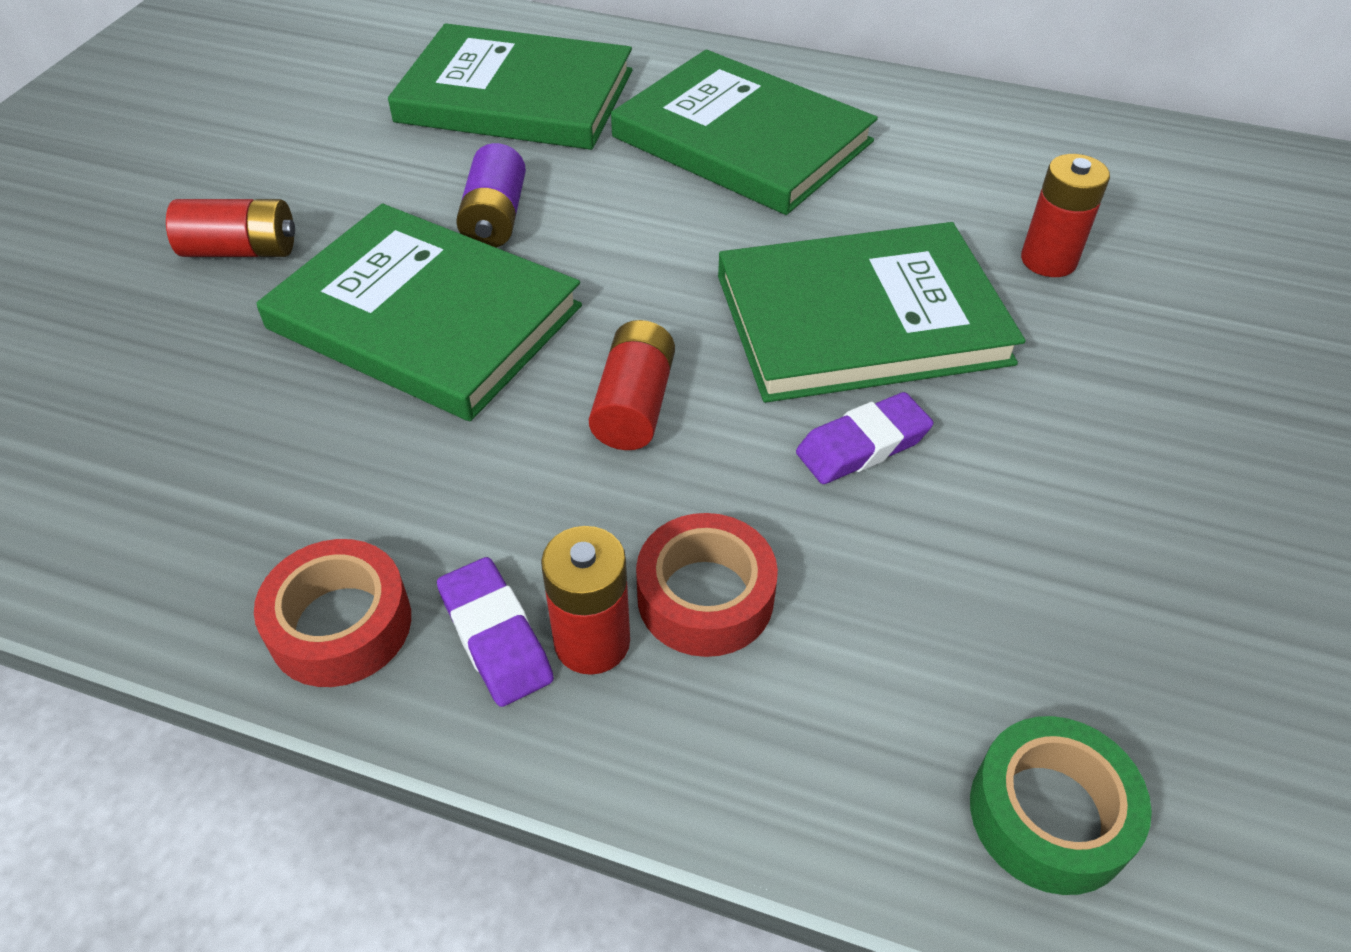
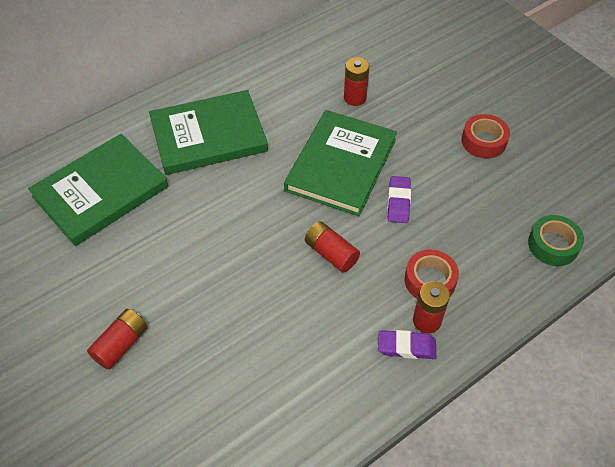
camera: 55 degrees left, 5 degrees up
(340, 624) = (370, 391): red tape -> red tape (483, 141)
(425, 317) = (227, 295): green book -> none
(495, 218) = (184, 242): purple battery -> none

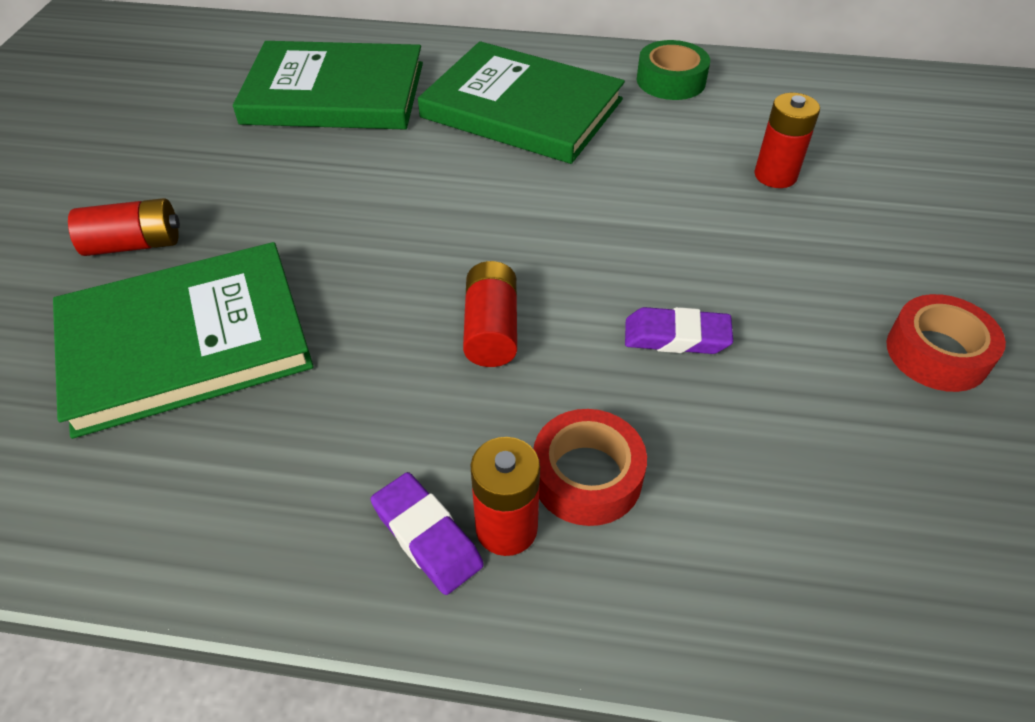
camera: 45 degrees right, 5 degrees down
(341, 165) = (649, 238): green book -> green book (186, 341)
(398, 202) = (676, 337): purple eraser -> purple eraser turned 45 degrees clockwise
(553, 245) = (892, 606): green tape -> green tape (671, 80)

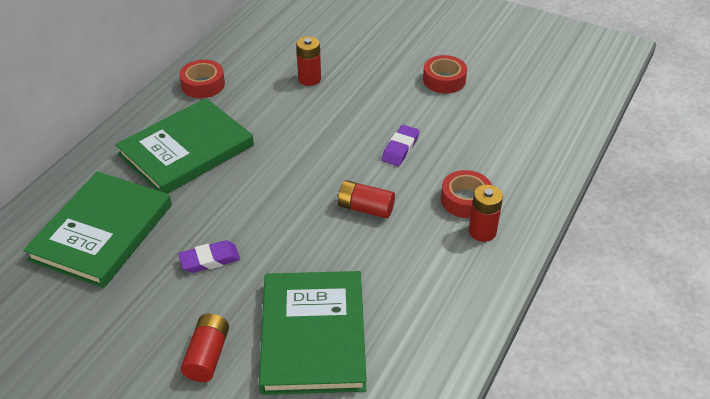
camera: 70 degrees left, 5 degrees down
(427, 537) = (478, 258): purple eraser -> purple eraser (210, 260)
(671, 80) = (203, 85): green tape -> red tape

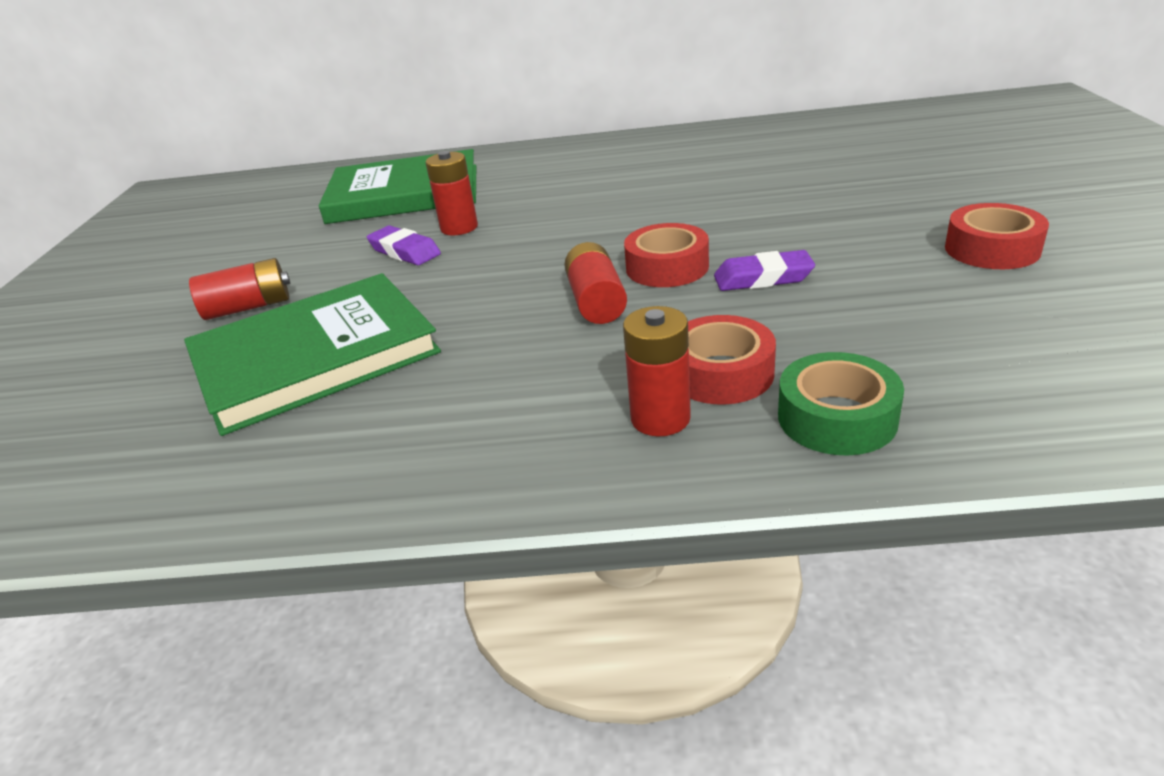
camera: 65 degrees right, 10 degrees down
(186, 150) = (572, 176): green book -> none
(203, 85) = (692, 142): red tape -> red tape (667, 267)
(309, 79) = (804, 177): red battery -> red battery (459, 228)
(520, 187) = (837, 418): none -> green tape

